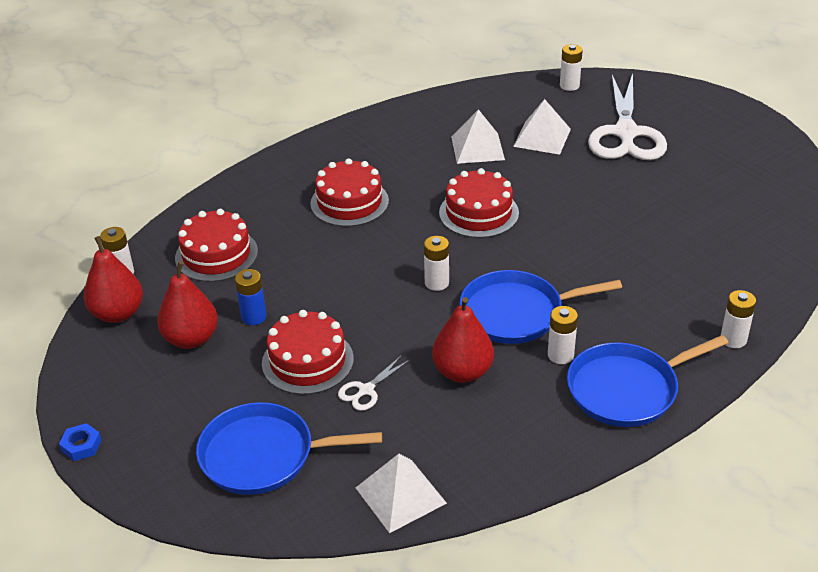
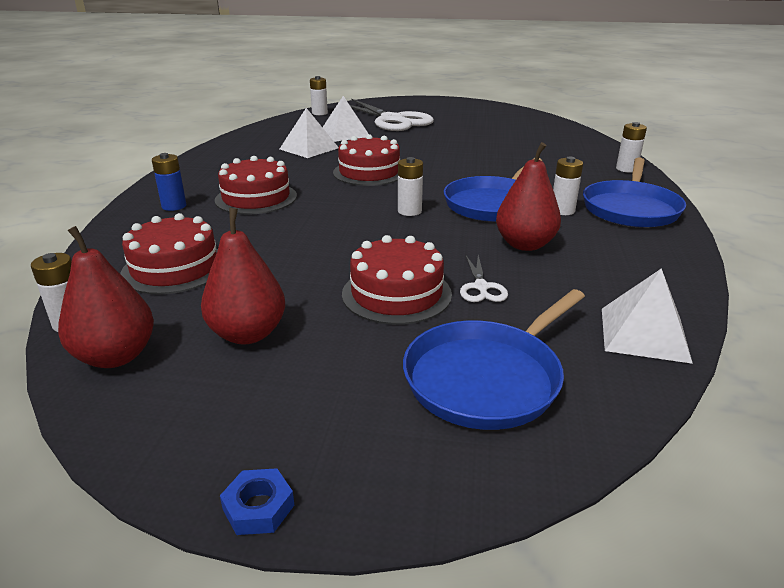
camera: 45 degrees left, 10 degrees down
(254, 317) = (290, 290): blue battery -> blue battery (174, 206)

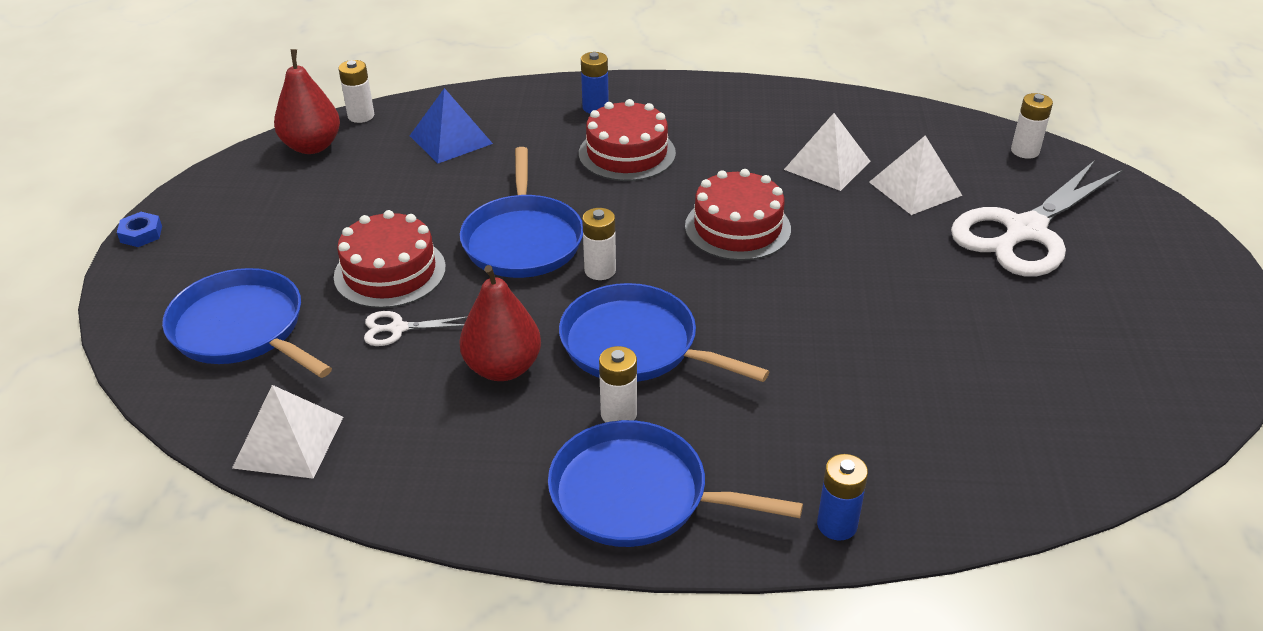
camera: 85 degrees right, 10 degrees up
(175, 268) = (451, 139): red cake -> blue pyramid
(248, 334) = (332, 198): red pear -> none
(362, 236) = (523, 240): none -> blue pan
(626, 169) = (837, 525): white battery -> blue battery

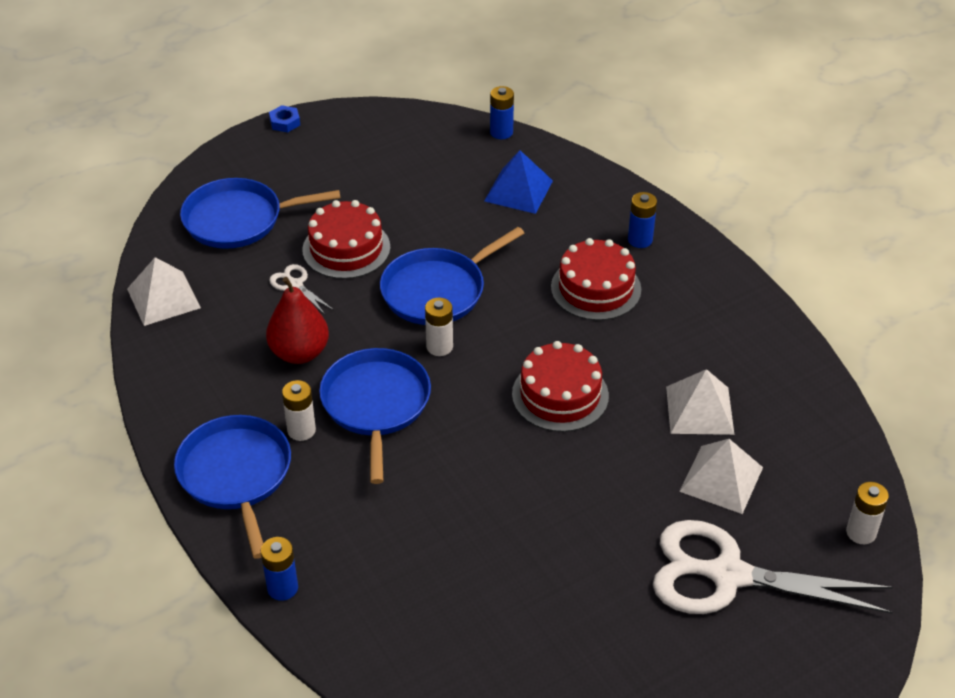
camera: 55 degrees right, 5 degrees up
(242, 329) = (238, 219): blue pan -> blue pan turned 105 degrees counterclockwise
(312, 146) = (443, 133): red pear -> none
(361, 116) = (501, 132): white battery -> blue battery

